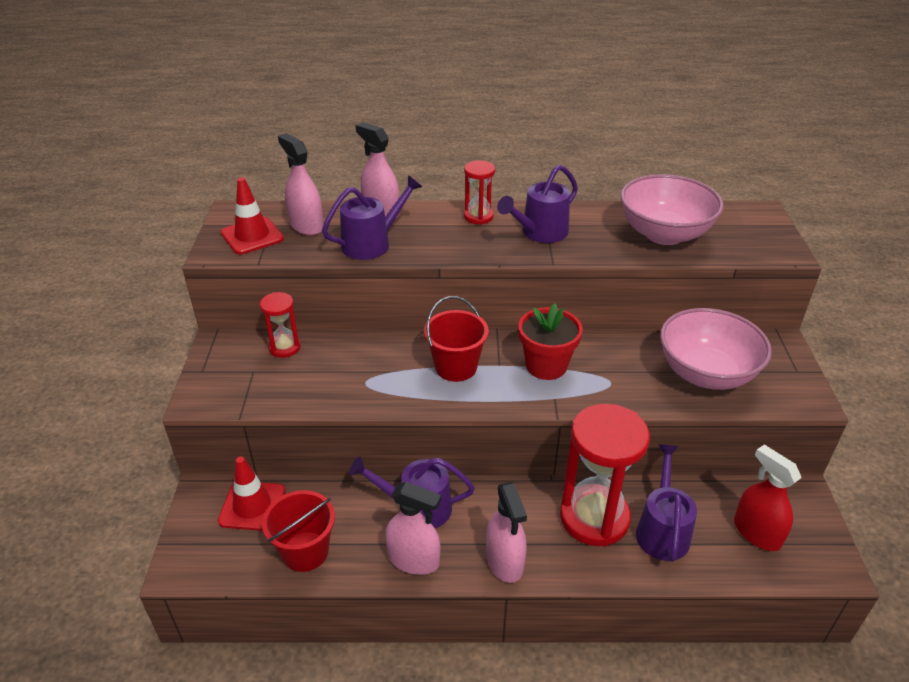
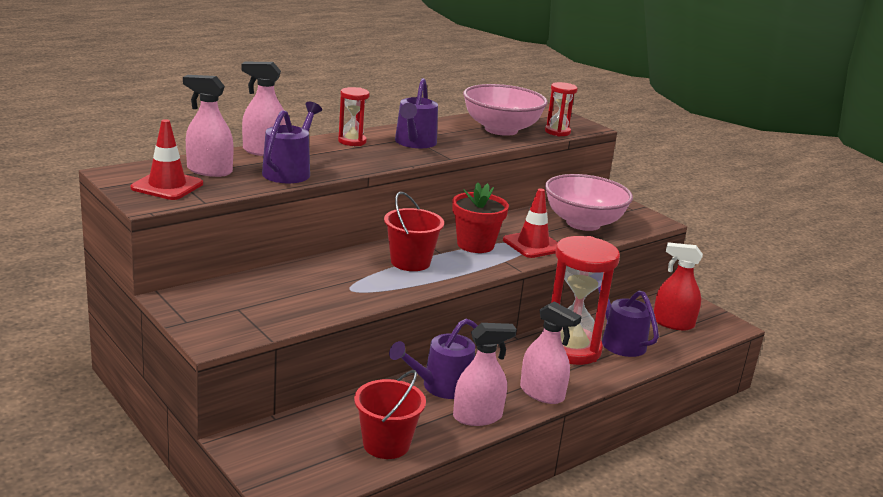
camera: 40 degrees left, 15 degrees down
(252, 506) = (300, 434): red traffic cone -> red traffic cone (533, 245)
(284, 347) = (245, 286): red hourglass -> red hourglass (557, 132)

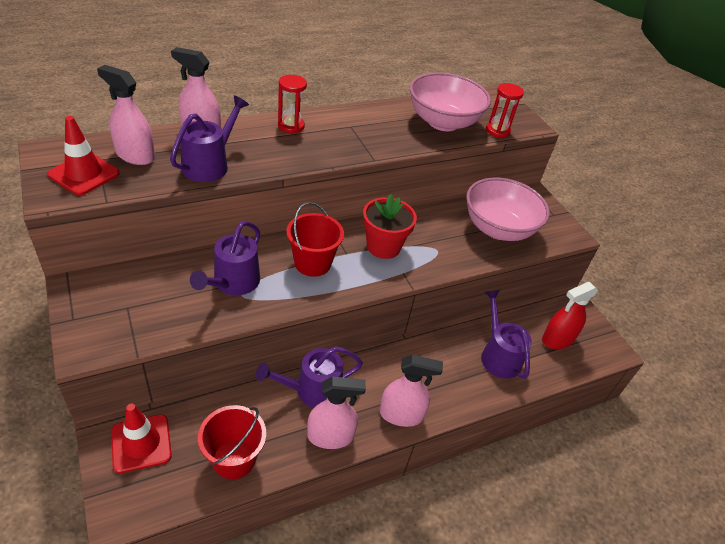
camera: 10 degrees right, 20 degrees up
(414, 143) = (349, 134): purple watering can -> purple watering can (233, 283)
(533, 245) = (438, 253): red traffic cone -> red traffic cone (141, 443)
(542, 393) = (401, 414): pink spray bottle -> pink spray bottle turned 45 degrees counterclockwise
(570, 349) = (449, 359): red hourglass -> none
(673, 323) = (557, 339): red spray bottle -> red spray bottle turned 60 degrees counterclockwise

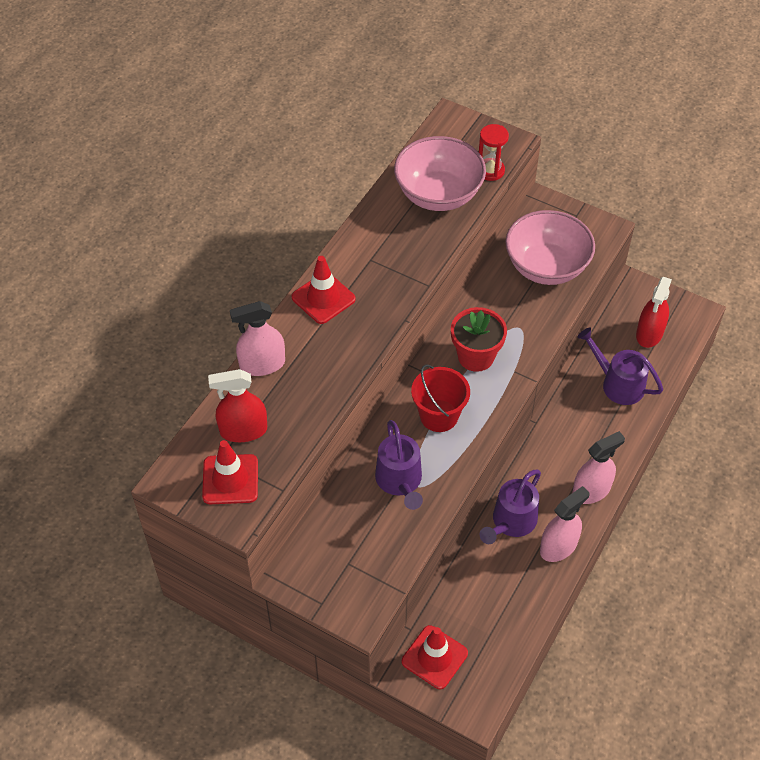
camera: 30 degrees left, 10 degrees up
(135, 155) = (243, 430): pink spray bottle -> red spray bottle
(209, 164) = (311, 393): purple watering can -> none
(234, 459) = (510, 616): red bucket -> none
(291, 126) = (323, 298): red hourglass -> red traffic cone

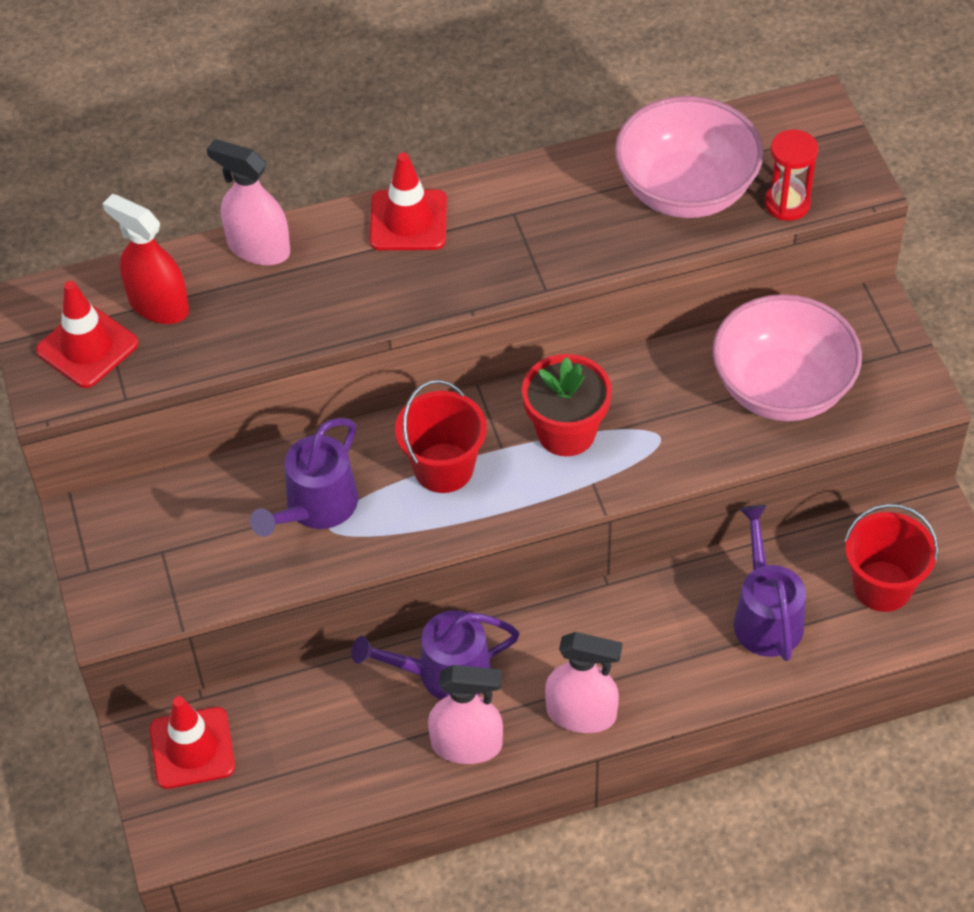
camera: 45 degrees right, 0 degrees up
(649, 334) = (882, 586): red spray bottle -> red bucket

